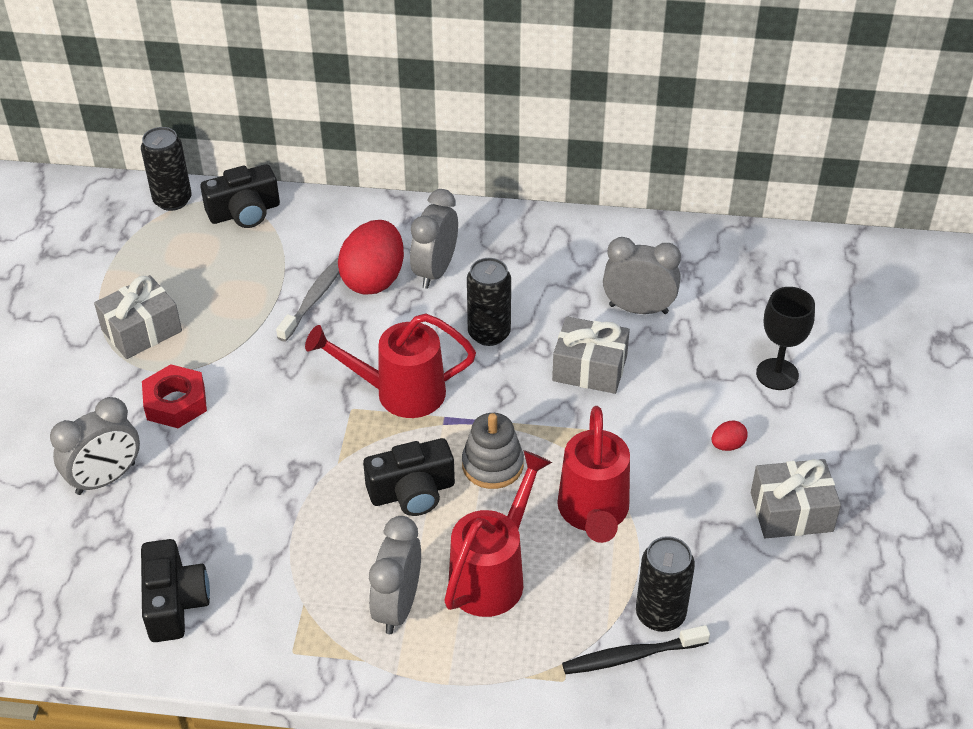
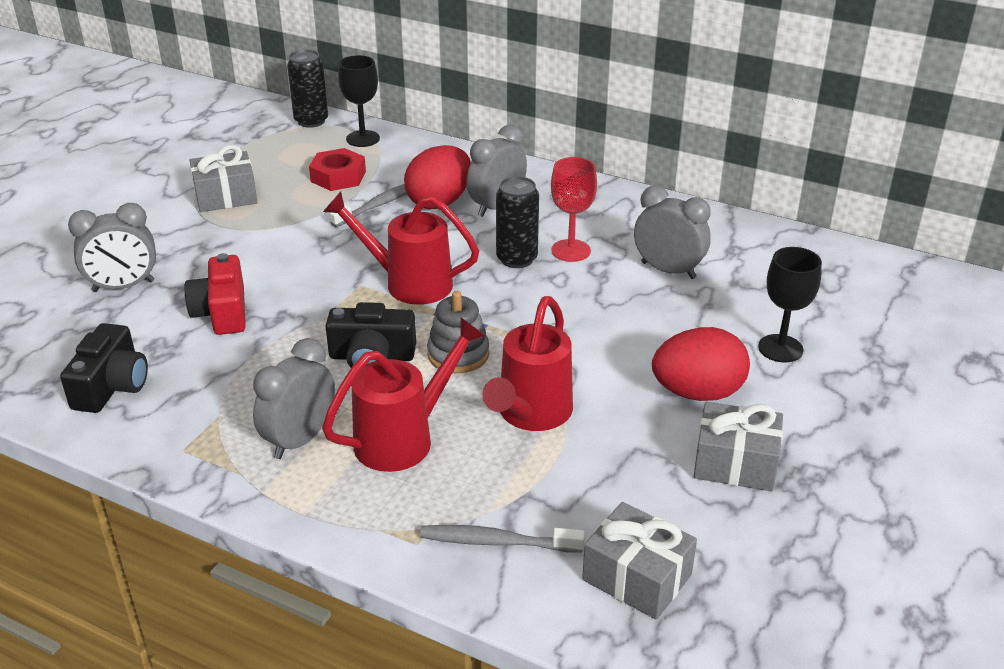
camera: 20 degrees right, 10 degrees down
(175, 402) = (217, 248): red nut -> red nut (338, 176)
(231, 481) = (222, 312): none -> red camera
(244, 212) = (363, 139): black camera -> black goblet
(536, 309) = (571, 251): none -> red goblet
(589, 368) = (595, 303): grey gift -> grey gift (637, 577)
(631, 656) = (497, 542): black toothbrush -> grey toothbrush
(660, 614) = (548, 514): black can -> none
(727, 445) = (697, 393): red egg -> red egg, size x2.37

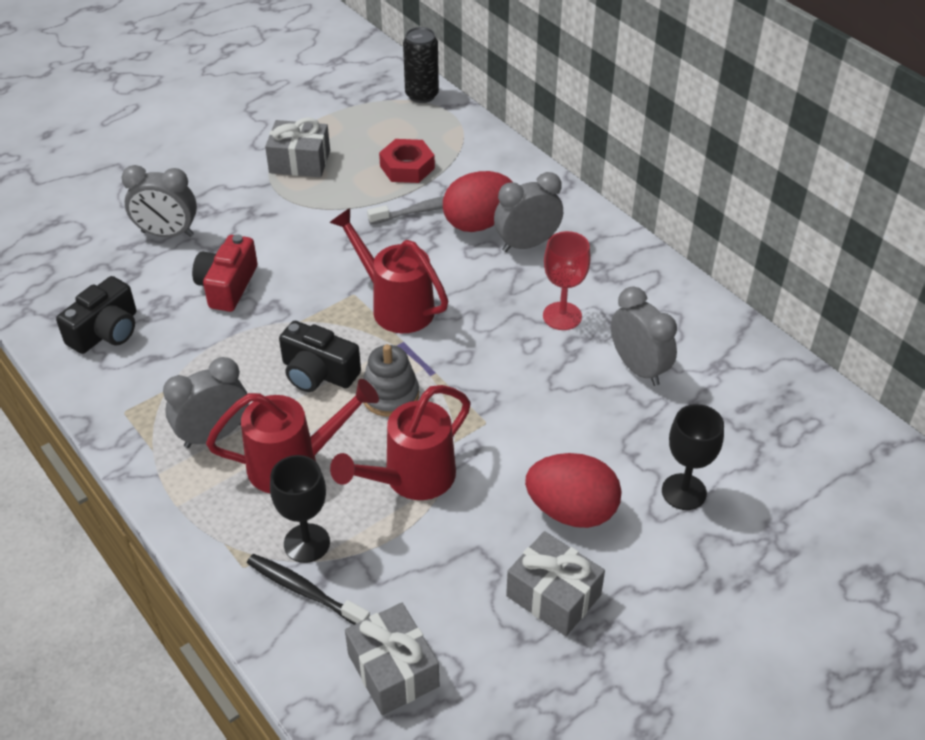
camera: 25 degrees right, 10 degrees up
(363, 139) = (455, 129): black goblet -> black goblet (306, 543)
(497, 542) = (305, 591): grey toothbrush -> black toothbrush
(516, 259) = (506, 309): black can -> none

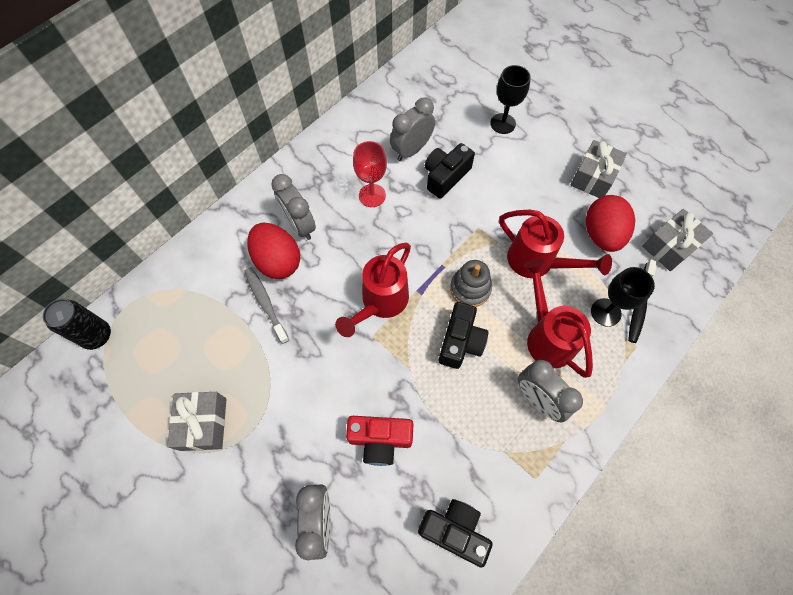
camera: 100 degrees left, 20 degrees up
(407, 167) = (208, 327): red nut -> none
(571, 511) = (533, 174): red egg -> red egg (601, 234)
(583, 400) = (445, 176): none -> black camera

